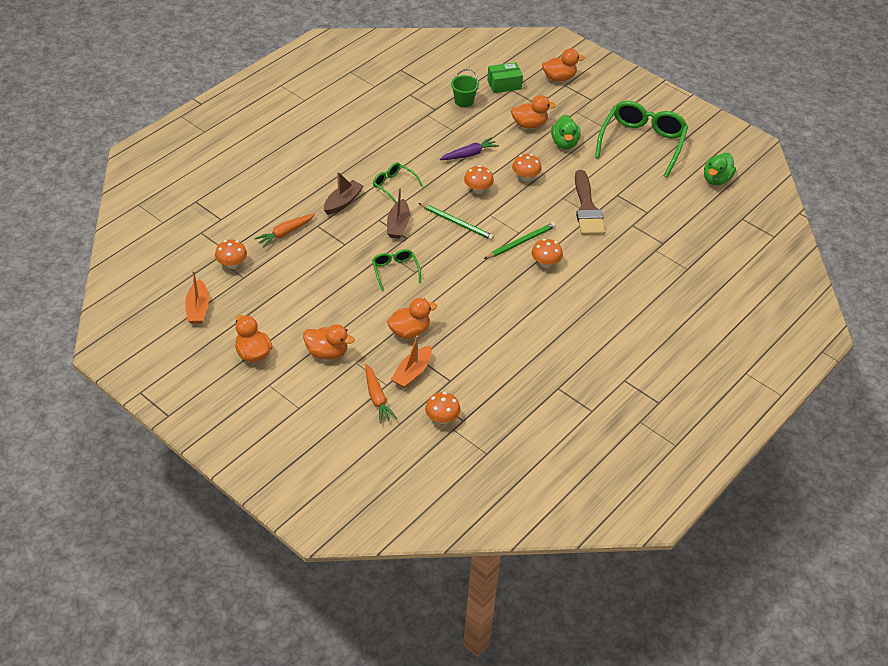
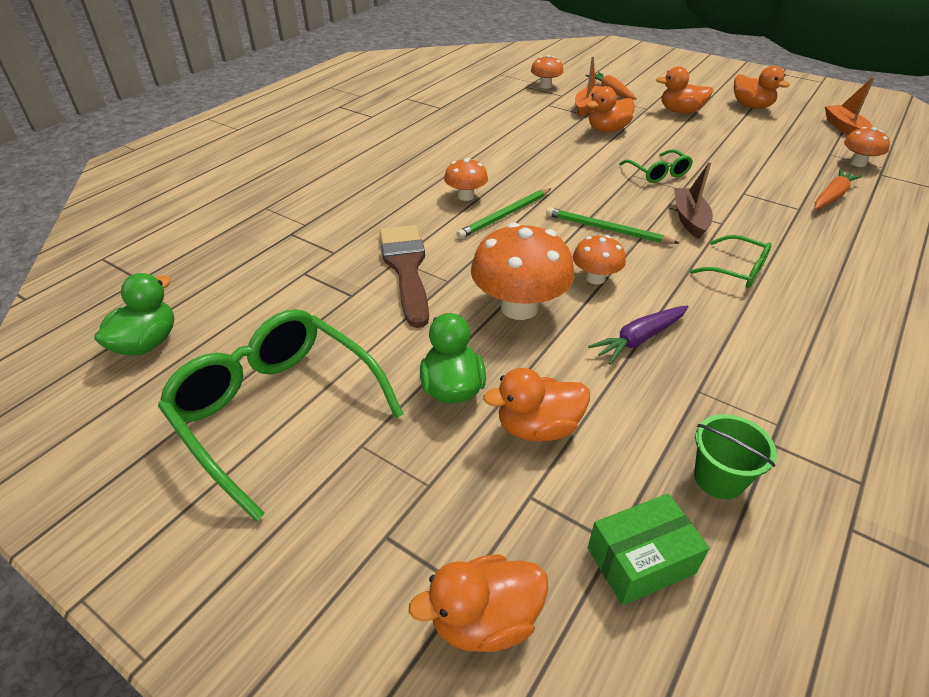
camera: 175 degrees right, 5 degrees down
(343, 202) = (793, 239): brown boat -> none
(525, 177) = (519, 307): orange mushroom -> orange mushroom, size x1.82
(642, 143) = (276, 410): green glasses -> green glasses turned 120 degrees clockwise

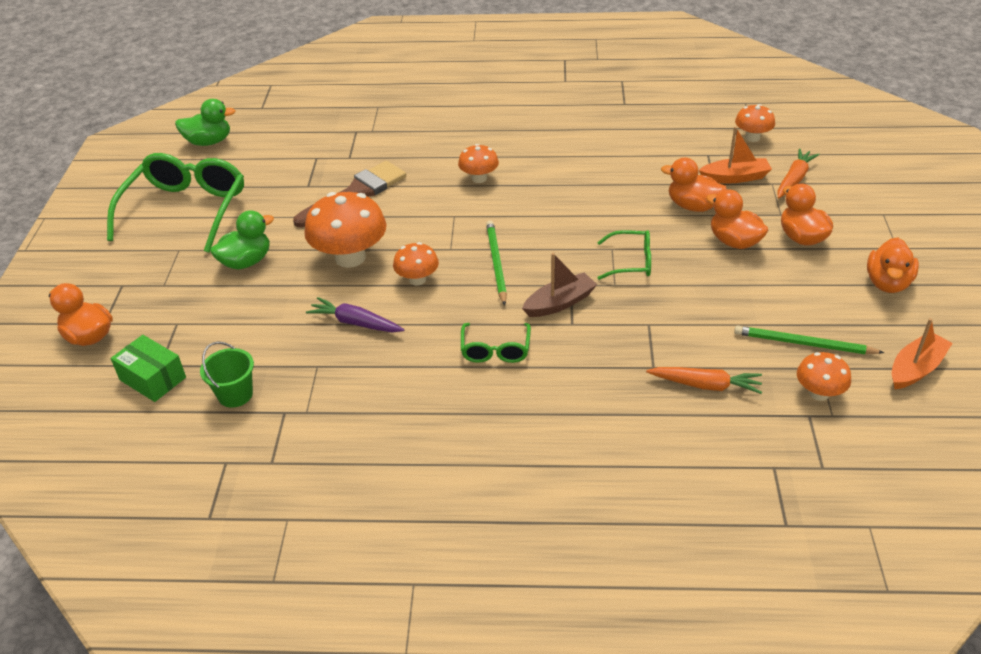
camera: 60 degrees right, 0 degrees up
(504, 215) = (468, 207): green pencil -> green pencil (803, 343)
(538, 427) = (233, 307): orange duck -> orange duck (734, 241)
(658, 173) = (631, 262): green glasses -> green glasses turned 120 degrees counterclockwise

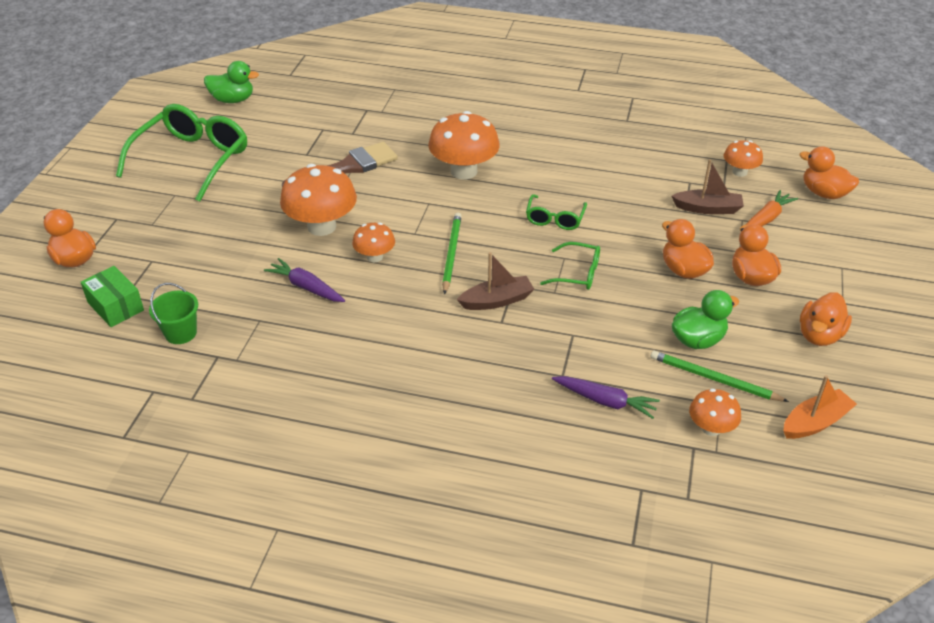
camera: 10 degrees right, 0 degrees up
(246, 262) = (229, 215): green duck -> green duck (698, 340)
(479, 178) = (464, 171): orange mushroom -> orange mushroom, size x1.82
(495, 350) = (422, 334): green glasses -> green glasses (555, 219)
(693, 206) = (656, 230): orange duck -> orange duck (824, 193)
(706, 385) = (605, 401): orange carrot -> purple carrot
(735, 177) = (708, 208): orange boat -> brown boat

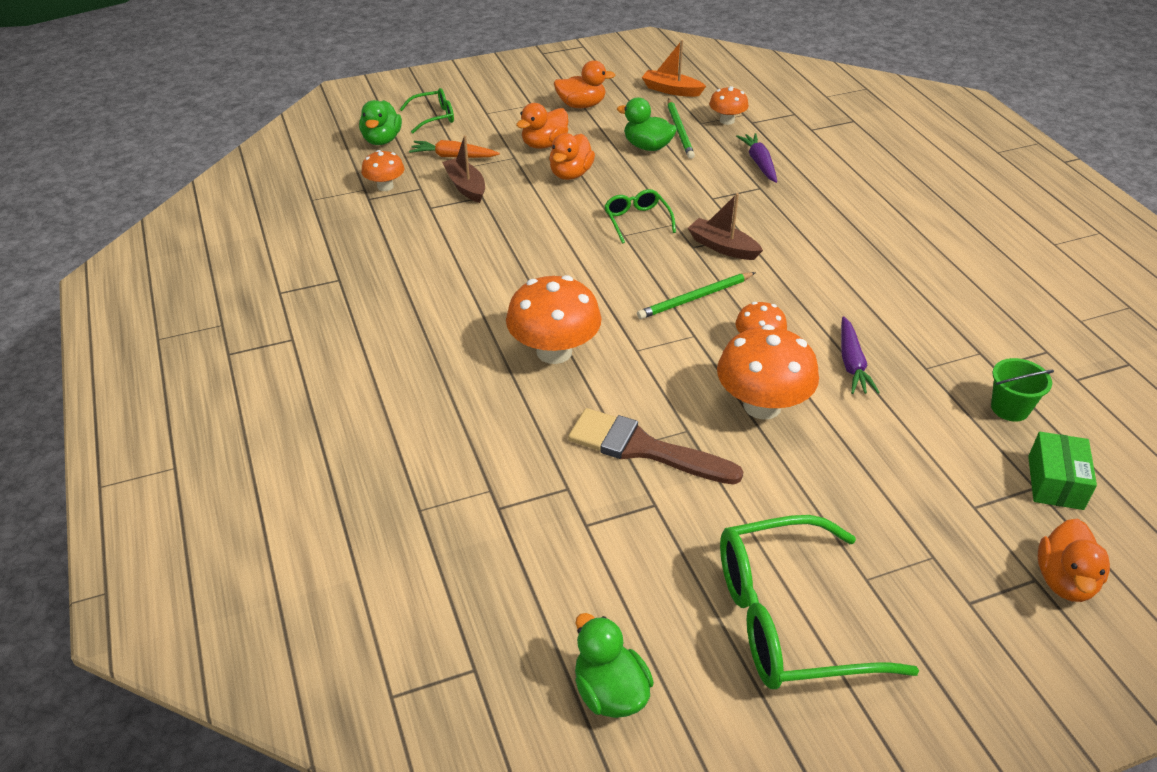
camera: 125 degrees left, 0 degrees up
(555, 219) = (573, 260): green glasses -> green glasses (434, 117)
(824, 193) = (382, 140): orange duck -> green duck

